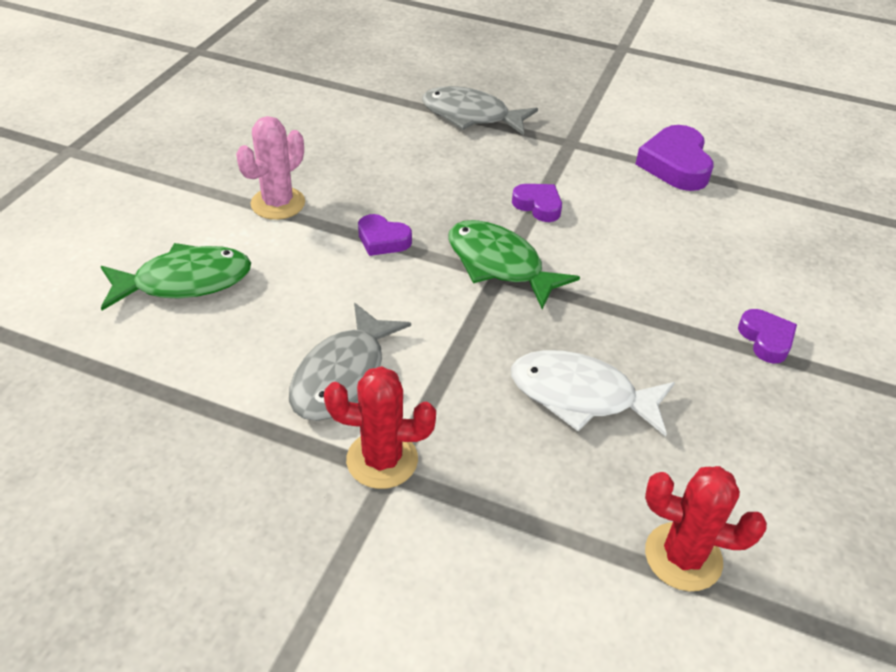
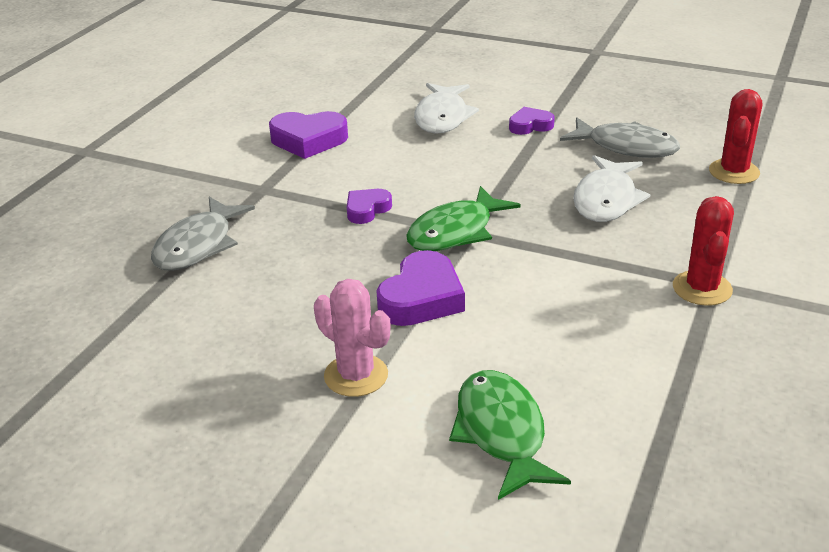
camera: 85 degrees left, 10 degrees down
(344, 376) = (616, 312): grey fish -> grey fish (626, 147)
(382, 240) = (421, 298): purple heart -> purple heart, size x1.68
(763, 261) = (442, 117): none -> white fish

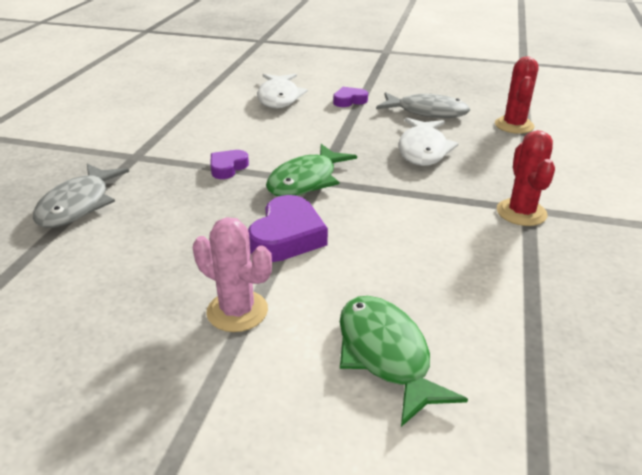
camera: 10 degrees left, 0 degrees up
(308, 140) = (172, 118): purple heart -> none

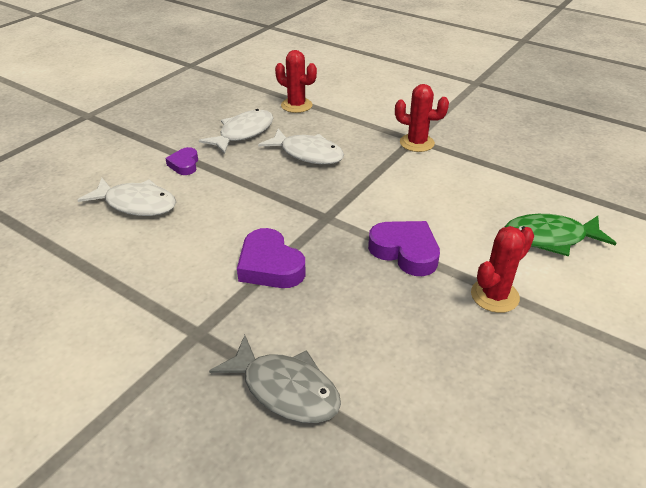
camera: 70 degrees left, 5 degrees up
(227, 168) = (270, 266): purple heart -> purple heart, size x1.68
(237, 311) = (494, 296): pink cactus -> red cactus
(306, 180) = (322, 223): green fish -> none
(427, 112) = (243, 133): grey fish -> white fish

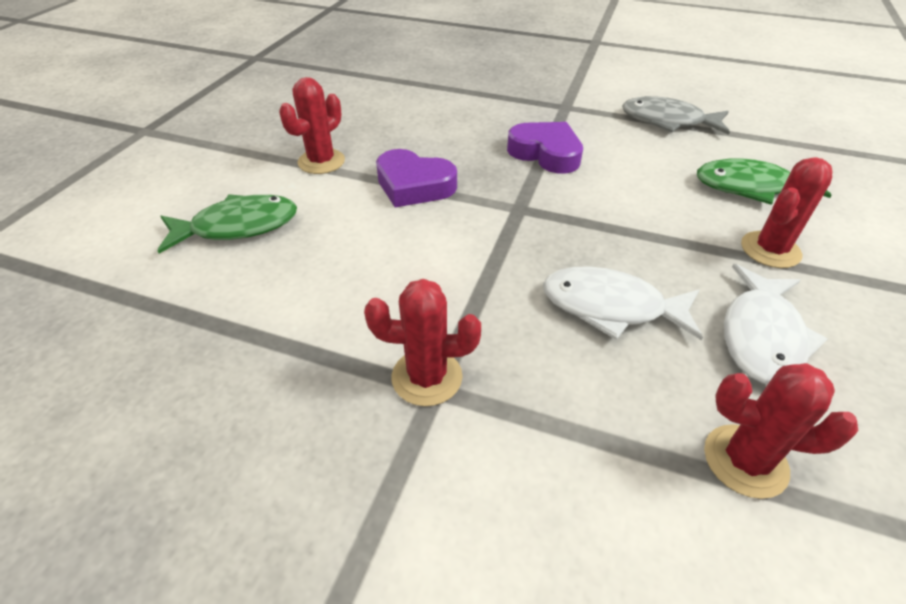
camera: 165 degrees right, 5 degrees up
(136, 204) = (750, 187): white fish -> green fish
(184, 164) = (770, 250): purple heart -> red cactus
(285, 389) = (480, 92): grey fish -> grey fish (667, 121)

